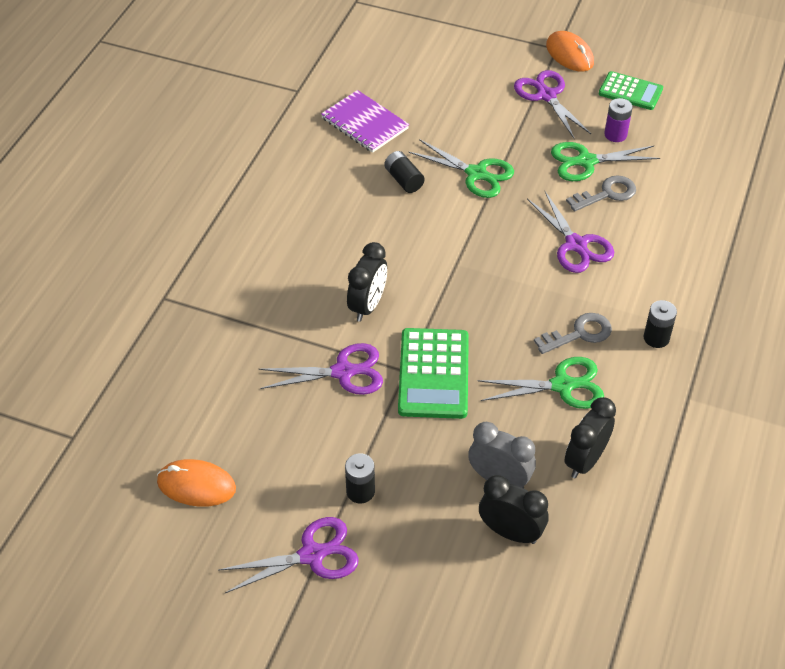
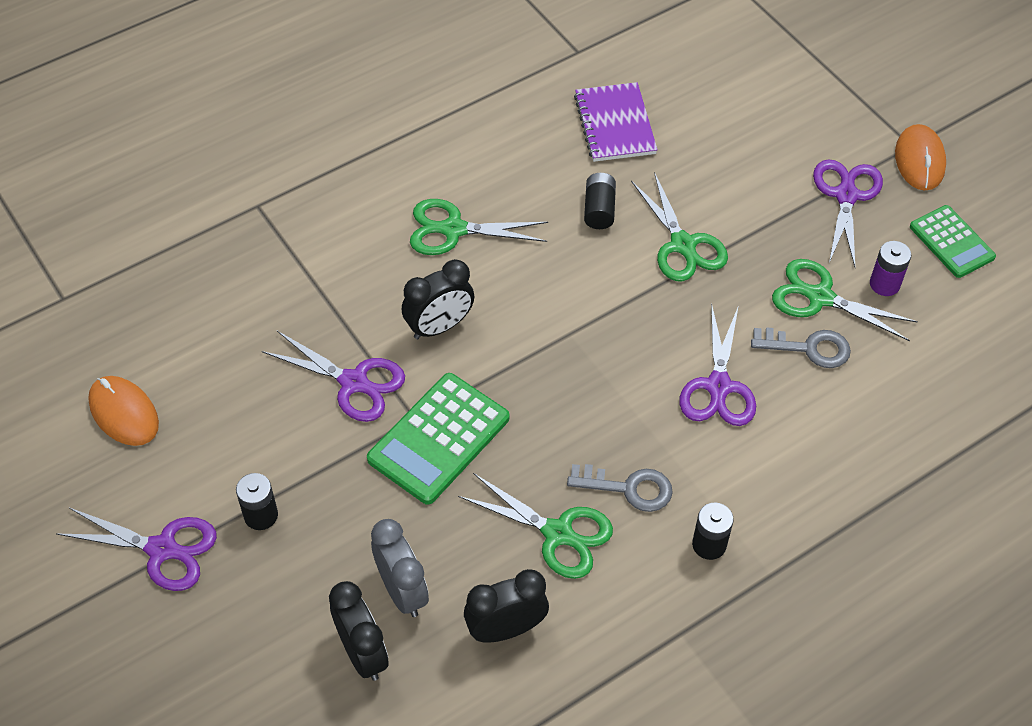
camera: 35 degrees right, 5 degrees up
(319, 241) = (454, 229): none -> green scissors

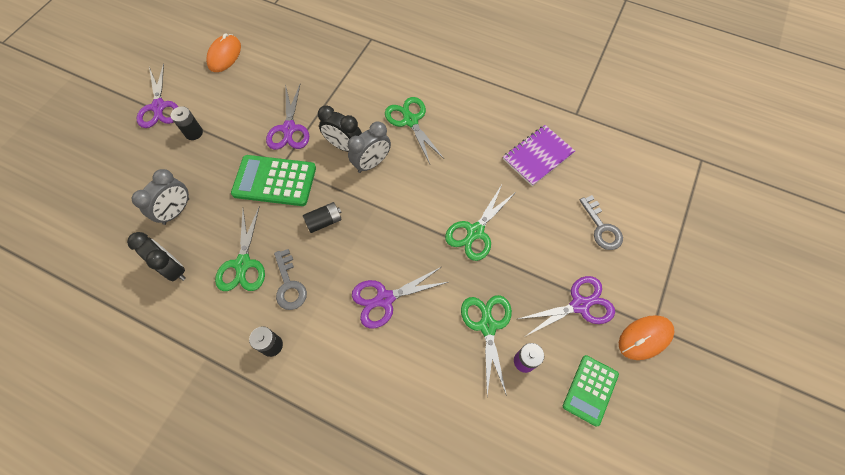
camera: 60 degrees right, 10 degrees up
(362, 653) = (134, 212): black clock -> none
(494, 307) = (372, 163): none -> grey clock
(599, 210) = (471, 178): black battery -> black battery (324, 221)
(808, 348) = (444, 337): grey key -> grey key (601, 228)

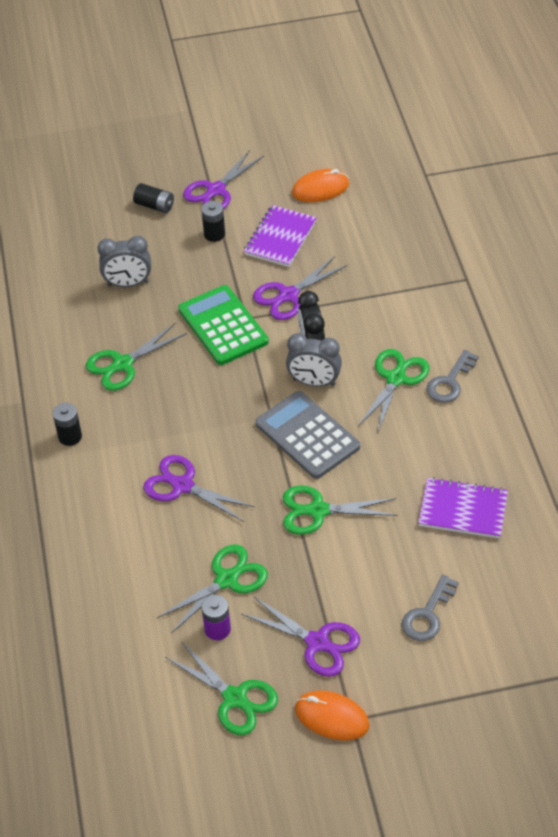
camera: 55 degrees right, 15 degrees down
(173, 268) = (76, 322): black clock -> none
(239, 101) = (280, 238): none -> purple notebook
(289, 285) = (133, 409): grey key -> grey key (450, 382)
(324, 221) = (217, 390): black battery -> black battery (154, 206)
(410, 196) = (307, 435): none -> grey calculator
(590, 390) = (235, 698): green calculator -> green scissors

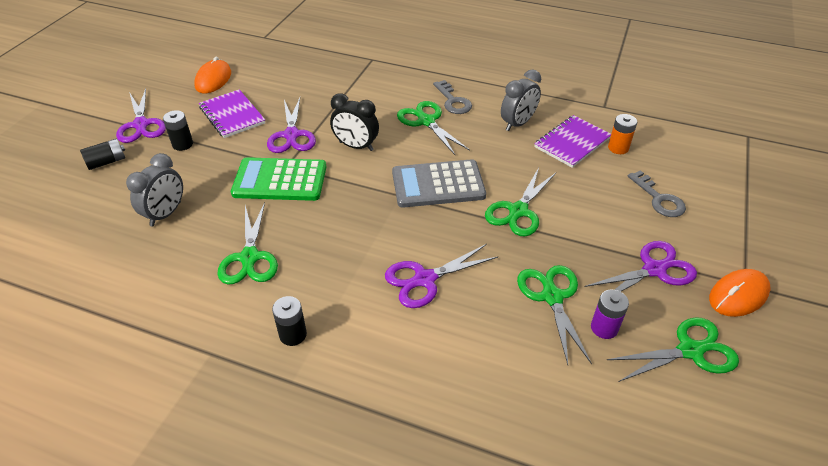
camera: 60 degrees left, 5 degrees down
(314, 382) = (389, 159): grey clock -> grey clock (517, 124)
(488, 552) = (618, 148): none -> orange battery

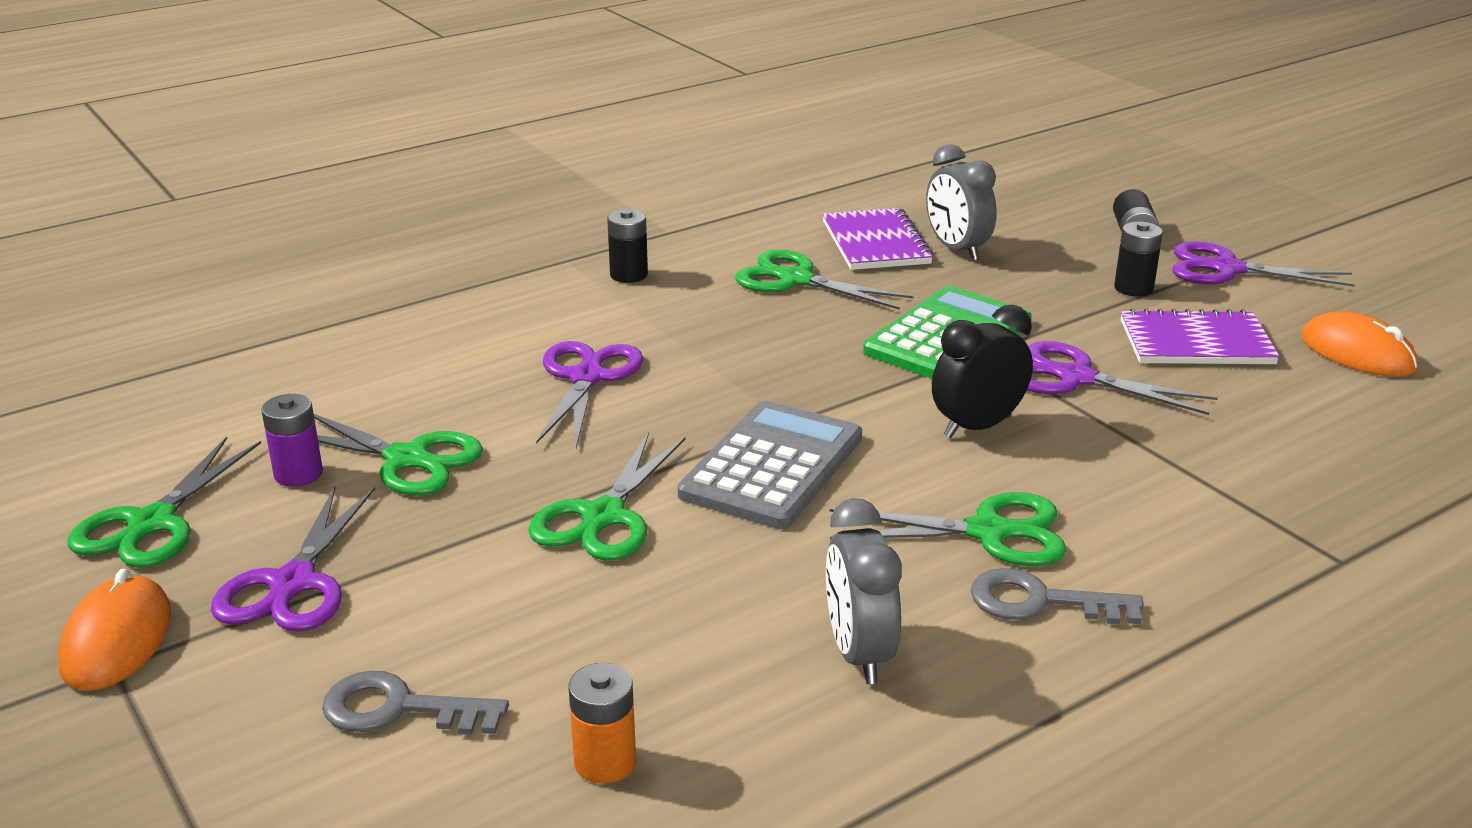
camera: 125 degrees right, 15 degrees down
(518, 211) = (603, 516): green scissors -> green scissors turned 135 degrees counterclockwise
(572, 143) = (704, 697): purple notebook -> purple notebook (875, 243)

